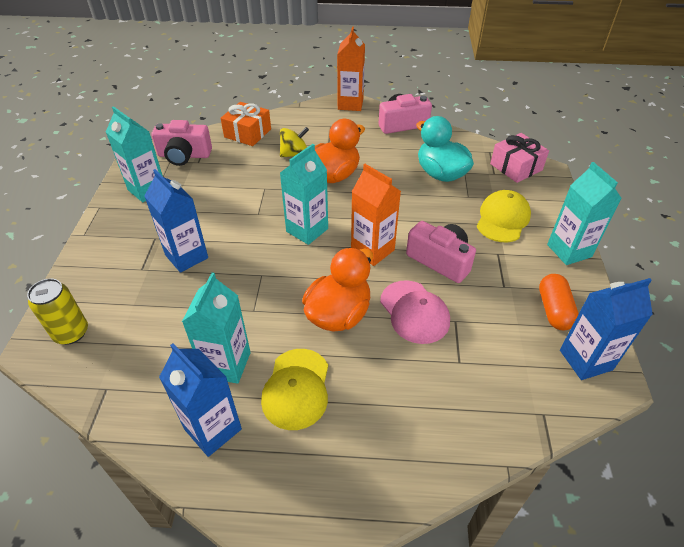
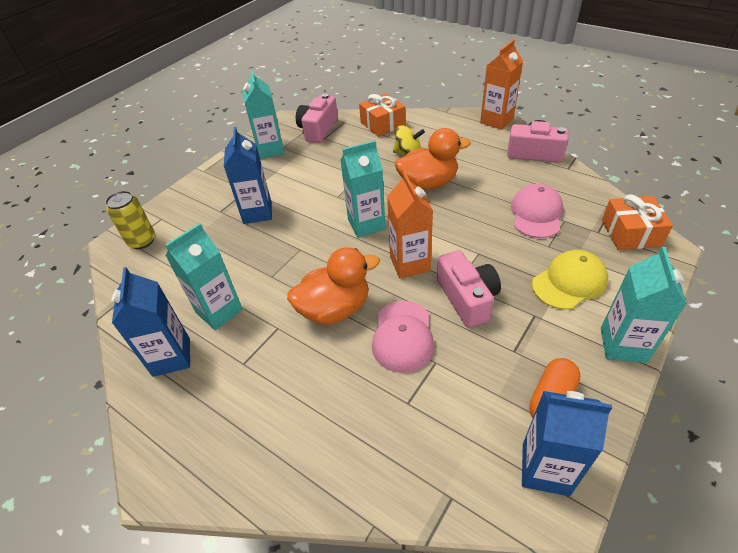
camera: 35 degrees right, 0 degrees up
(184, 155) = (318, 129): pink camera -> pink camera turned 75 degrees clockwise
(296, 388) = (253, 356): yellow cap -> none
(440, 174) = (536, 214): turquoise duck -> pink cap
(516, 167) = (630, 233): pink gift -> orange gift

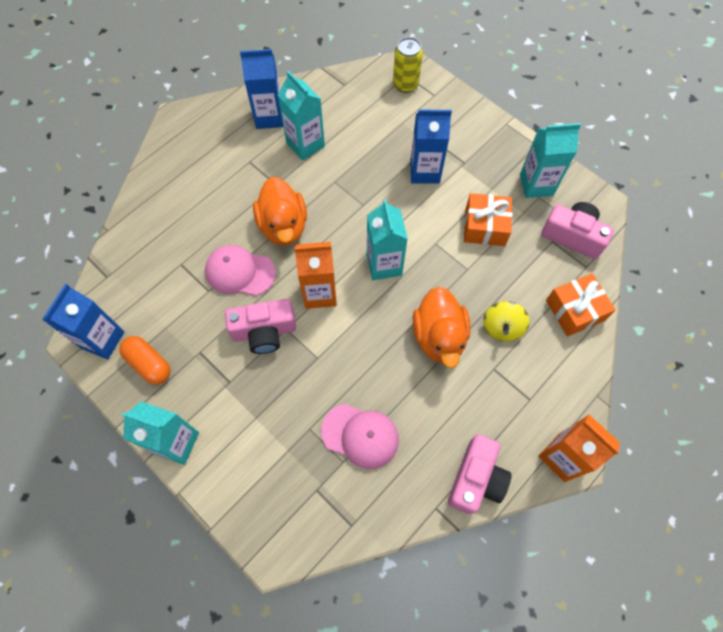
camera: 95 degrees right, 20 degrees up
(569, 282) = (257, 428): yellow cap -> none
(630, 233) = (305, 525): orange gift -> orange gift (485, 227)

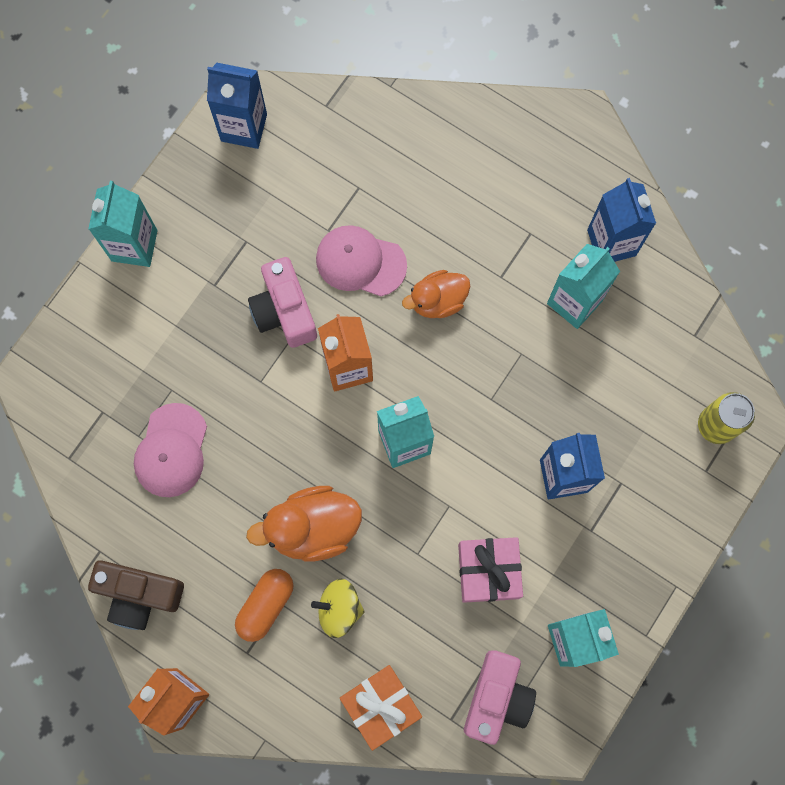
camera: 80 degrees right, 10 degrees up
(149, 364) = (222, 188): orange capsule -> orange capsule (266, 605)
(240, 272) = (360, 262): pink cap -> pink cap turned 75 degrees counterclockwise
(283, 226) = (437, 301): orange duck -> orange duck, size x0.66
(476, 479) = (139, 595): pink camera -> brown camera
(485, 227) = (488, 571): orange gift -> pink gift

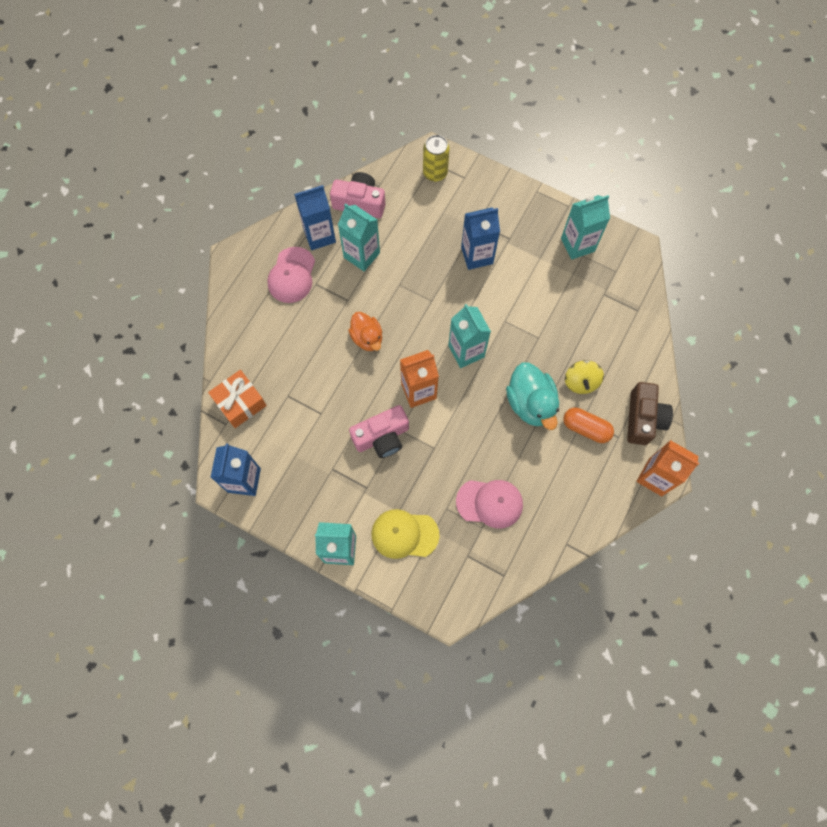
camera: 95 degrees left, 5 degrees down
(139, 595) = (592, 512): brown camera -> brown camera (643, 418)
(143, 330) = (404, 534): none -> yellow cap
(313, 528) = (530, 403): orange duck -> turquoise duck
(360, 262) = (343, 390): pink cap -> pink cap (292, 275)
(381, 706) = (637, 351): orange gift -> orange gift (240, 403)
(488, 571) = (543, 295): pink gift -> none
(497, 698) = (620, 285): pink camera -> pink camera (360, 203)

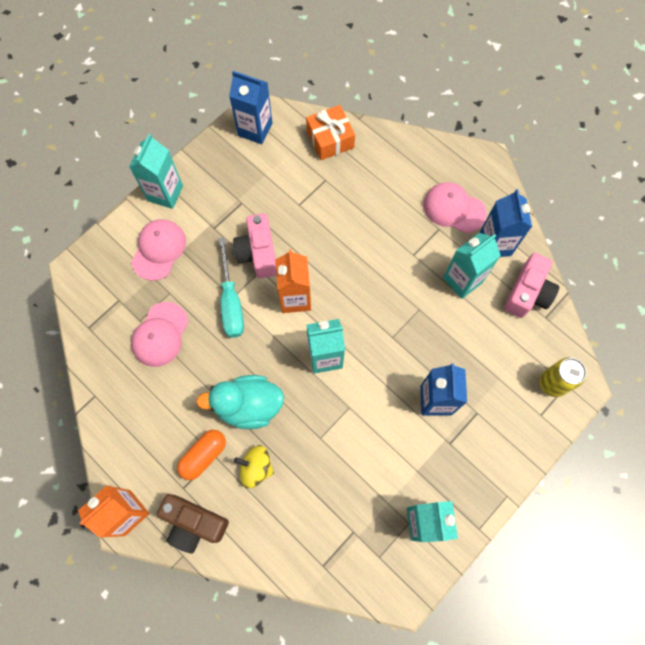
camera: 105 degrees right, 0 degrees up
(367, 338) = (366, 263): orange duck -> none
(404, 534) = (159, 250): yellow cap -> pink cap
(438, 447) = (231, 302): none -> turquoise screwdriver

